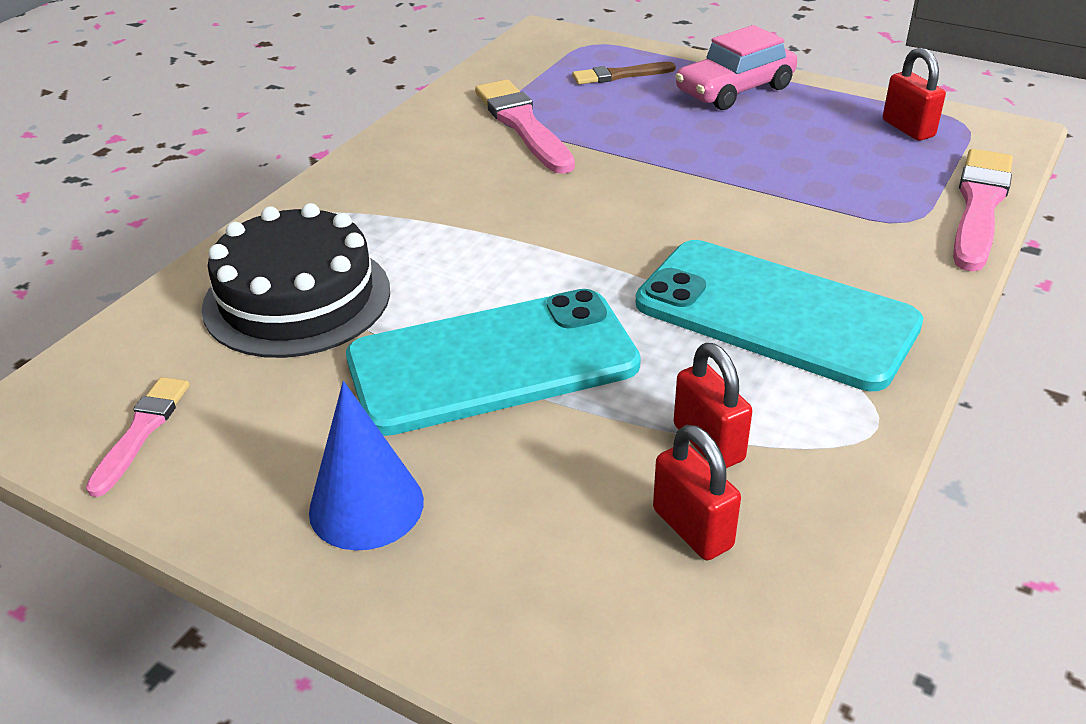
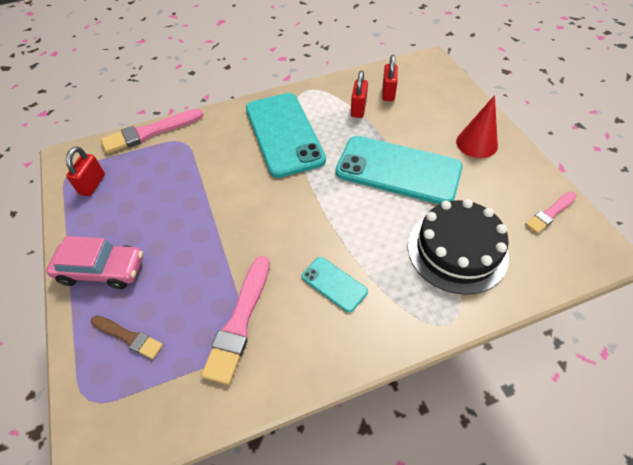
camera: 140 degrees left, 15 degrees up
(366, 506) = (476, 143): blue cone -> red cone
(448, 192) = (334, 284): none -> turquoise phone

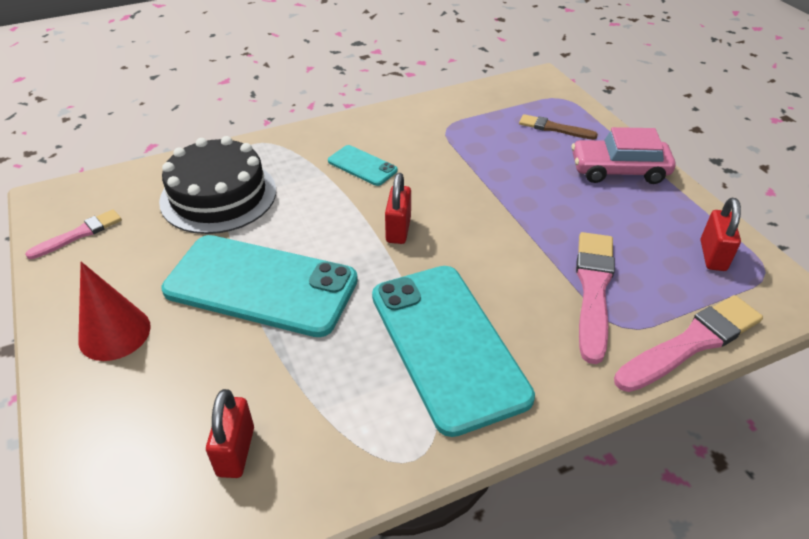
camera: 175 degrees right, 10 degrees down
(239, 321) = (453, 139): pink brush -> pink brush (593, 290)
(358, 109) = (307, 405): red padlock -> red padlock (398, 230)

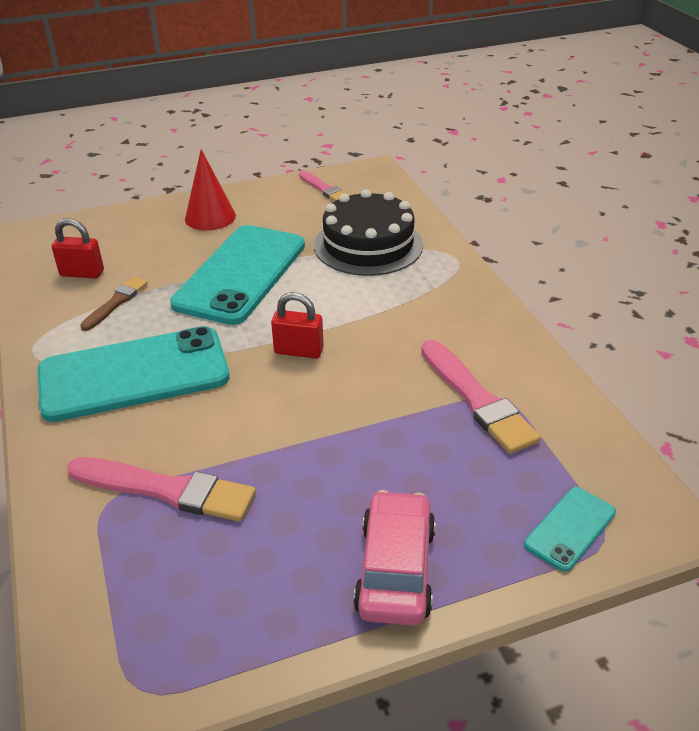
camera: 95 degrees right, 5 degrees down
(362, 166) = (414, 328): turquoise phone -> turquoise phone (570, 528)
(554, 128) = (508, 512): brown brush -> brown brush (116, 303)
(691, 343) = (59, 559): pink brush -> pink brush (477, 399)
(712, 255) = (189, 632): red padlock -> none

